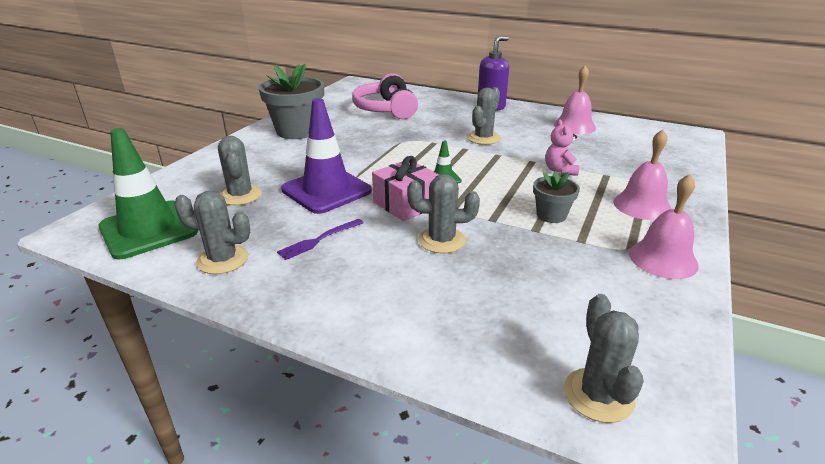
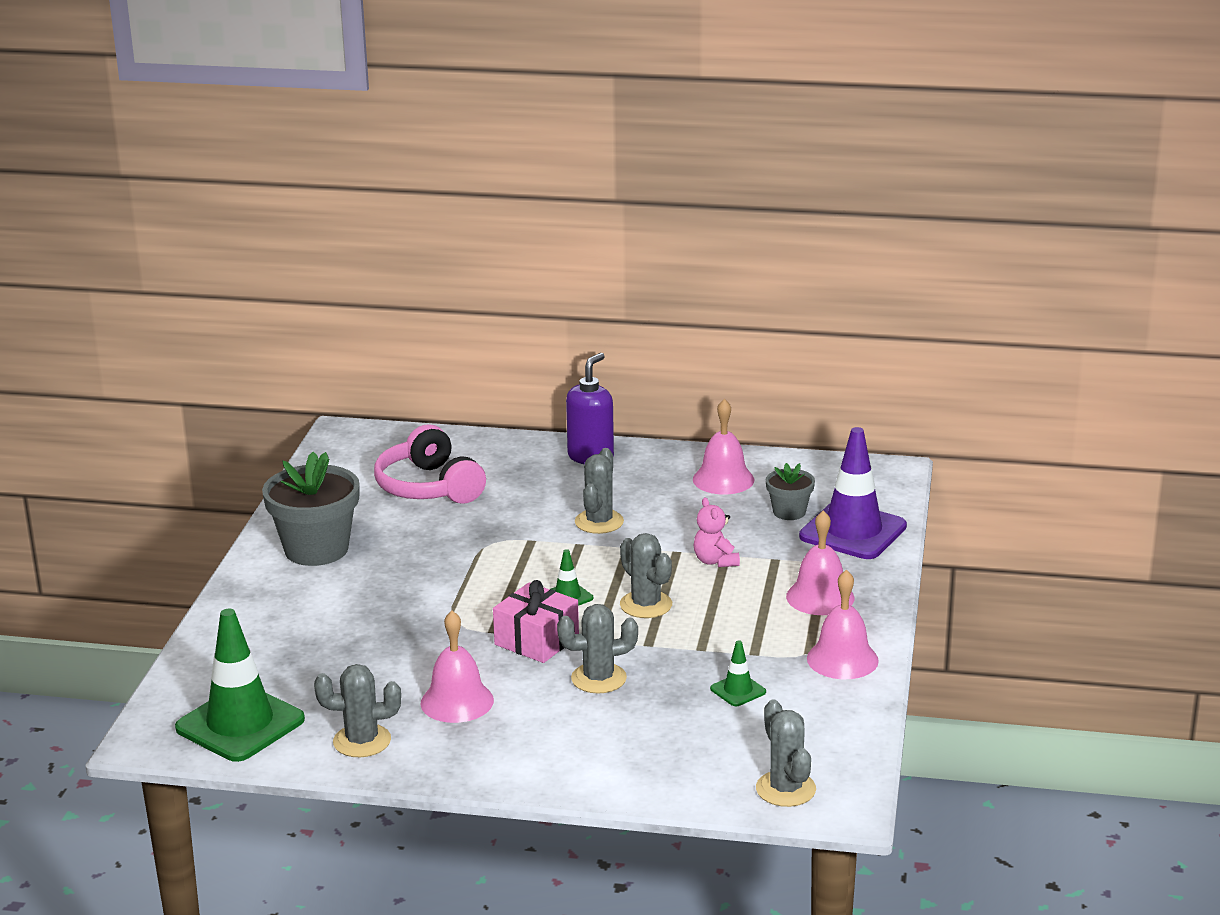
camera: 15 degrees left, 5 degrees down
(240, 195) = (317, 663): grey cactus -> grey cactus (646, 605)
(319, 240) = (457, 701): purple fork -> pink bell
(326, 190) = (425, 638): purple traffic cone -> purple traffic cone (853, 531)
(551, 215) = (716, 627): grey flower pot -> grey flower pot (789, 512)
(561, 271) = (738, 690): none -> green traffic cone

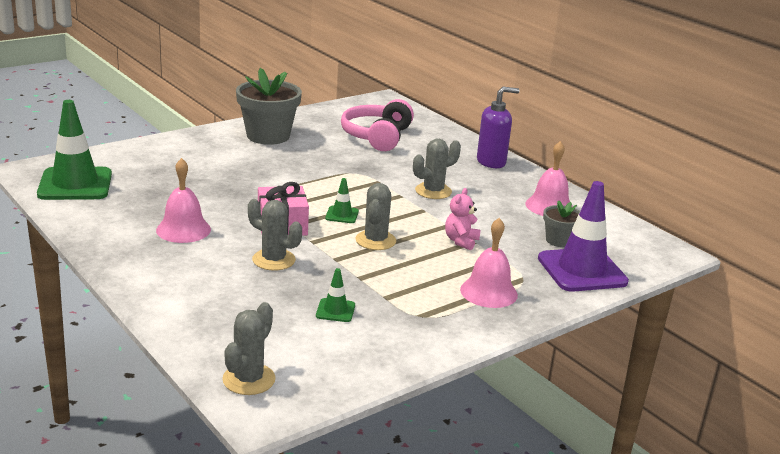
camera: 40 degrees right, 0 degrees up
(362, 741) = (104, 221): grey cactus -> none
(842, 659) = (434, 332): pink bell -> none

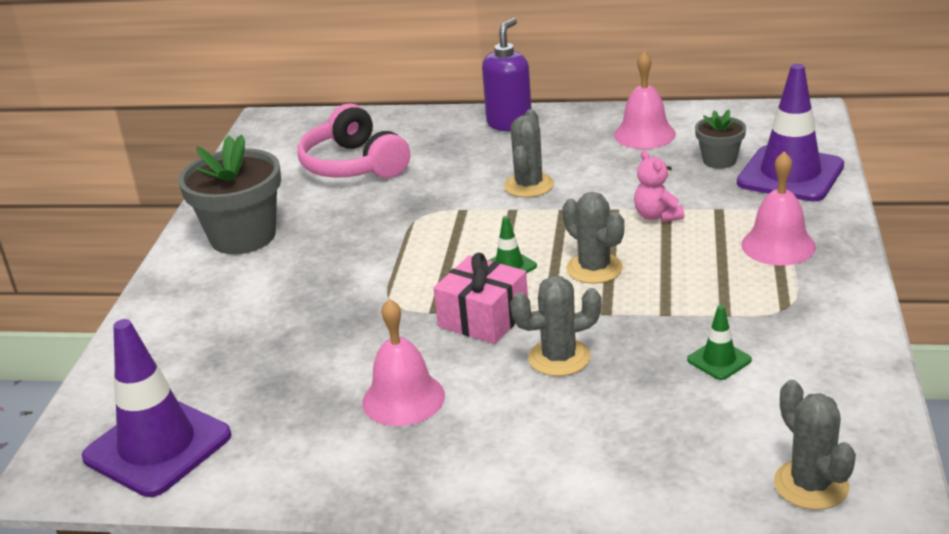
camera: 40 degrees left, 5 degrees up
(75, 184) = (157, 446): green traffic cone -> purple traffic cone

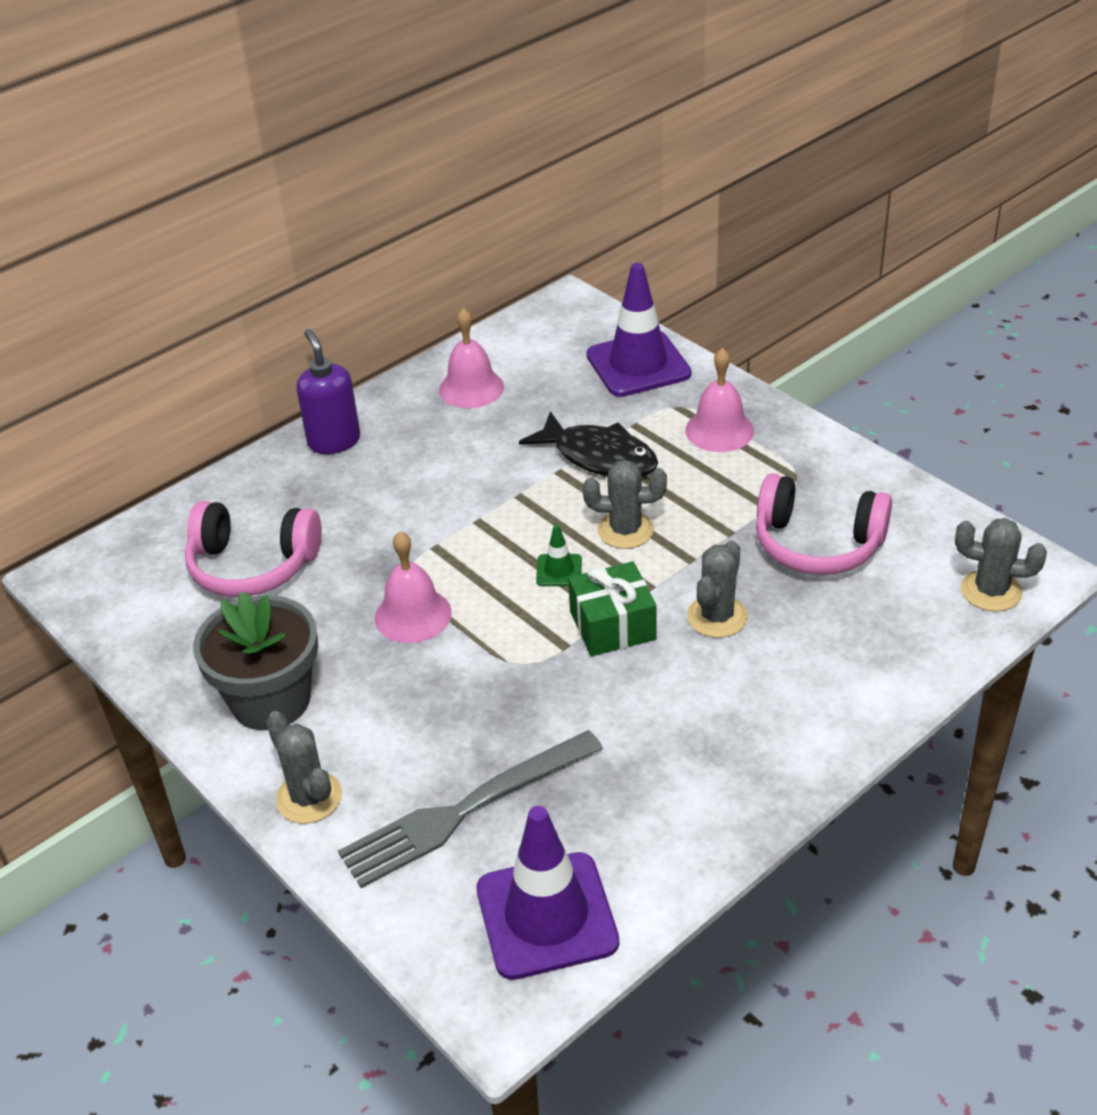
camera: 50 degrees left, 10 degrees up
(223, 358) = (464, 810): none -> grey fork
(403, 398) = (664, 728): pink bell -> pink bell (413, 615)
(483, 318) = (612, 625): pink gift -> green gift
(529, 185) = (453, 490): grey cactus -> grey cactus (309, 797)
(657, 216) = (599, 457): pink teddy bear -> black fish
(719, 160) = (568, 381): grey flower pot -> none
(719, 360) = (817, 544): green traffic cone -> pink headphones

